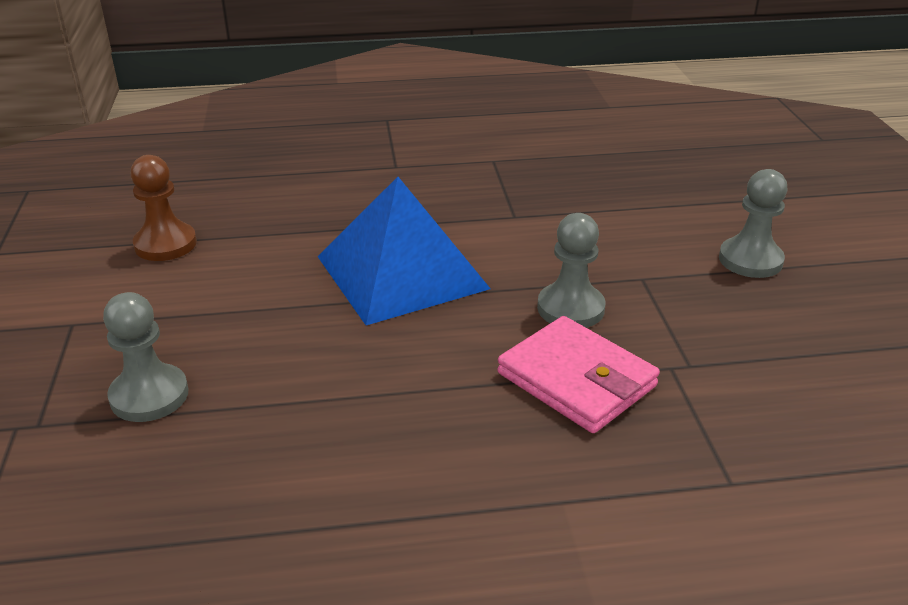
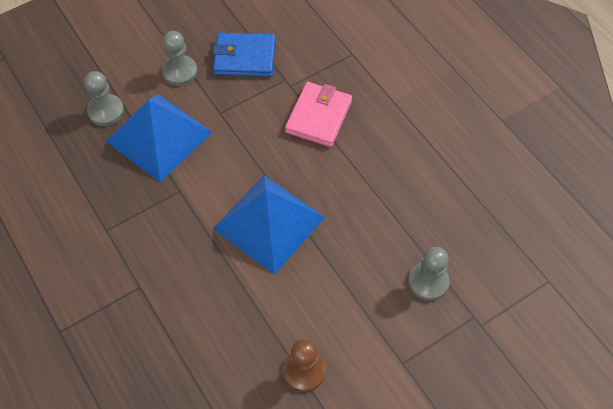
camera: 115 degrees left, 25 degrees up
(570, 308) = (264, 135): grey pawn -> grey pawn (106, 111)
(621, 219) = (159, 137): none -> blue pyramid
(763, 332) = (244, 57): none -> blue wallet

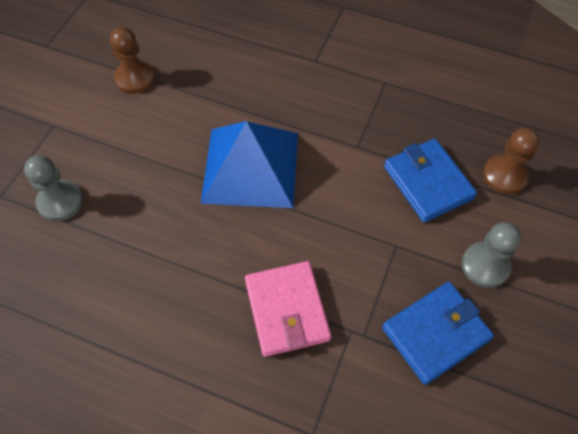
camera: 145 degrees right, 0 degrees up
(106, 111) = (505, 175): grey pawn -> brown pawn
(159, 137) = (428, 182): blue pyramid -> blue wallet

